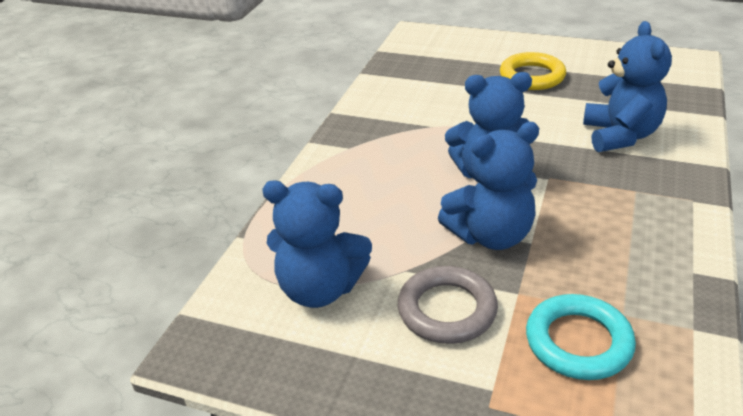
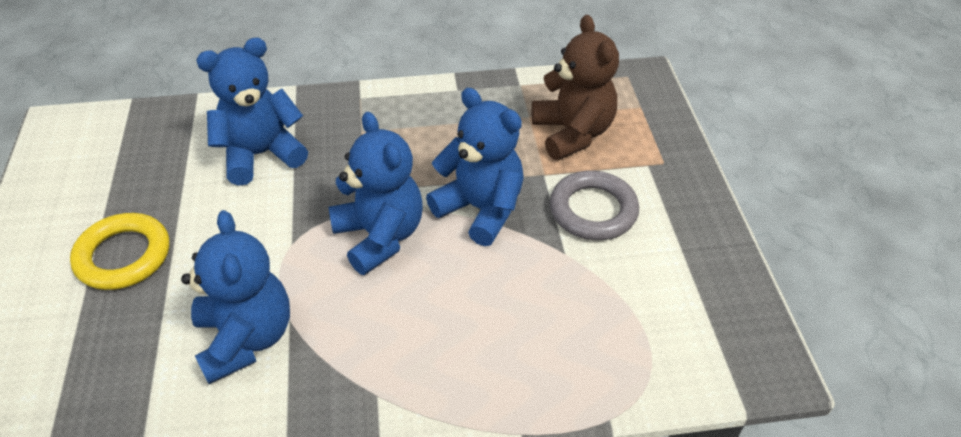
camera: 120 degrees left, 10 degrees up
(320, 289) = (632, 307): blue teddy bear -> blue teddy bear (246, 338)
(578, 342) = (572, 133): turquoise ring -> brown teddy bear

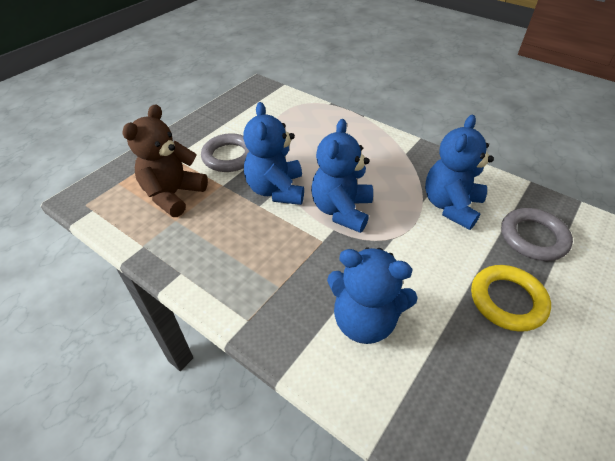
camera: 135 degrees left, 0 degrees up
(108, 363) = (533, 237): none -> grey ring

